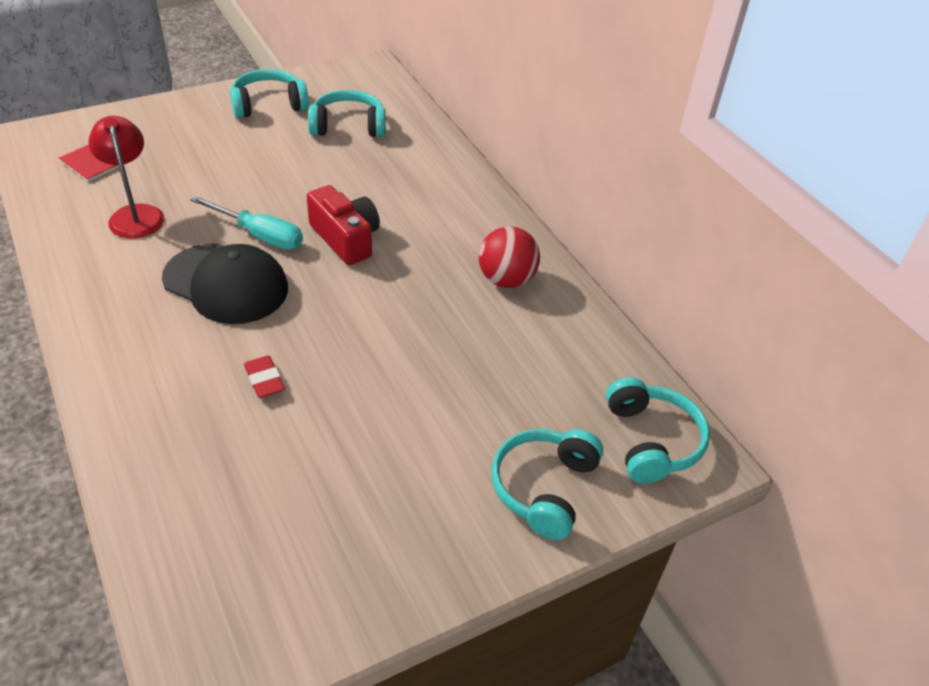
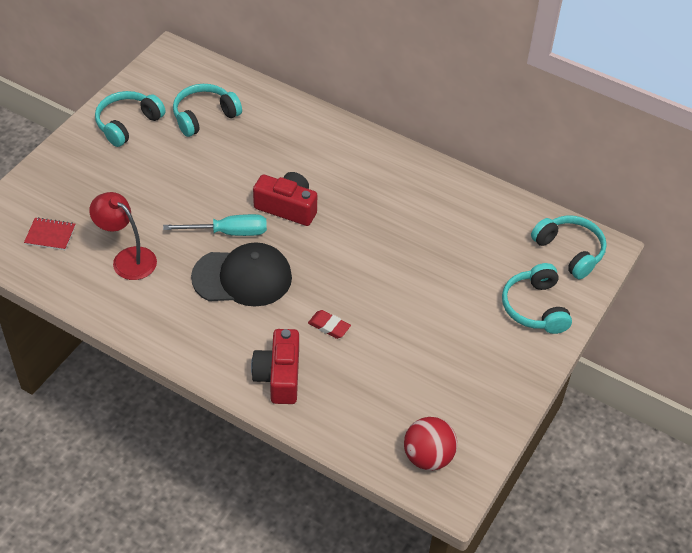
camera: 30 degrees left, 5 degrees up
(151, 406) = (279, 376): none -> red camera
(506, 280) = (412, 188): red ball -> red ball (428, 457)

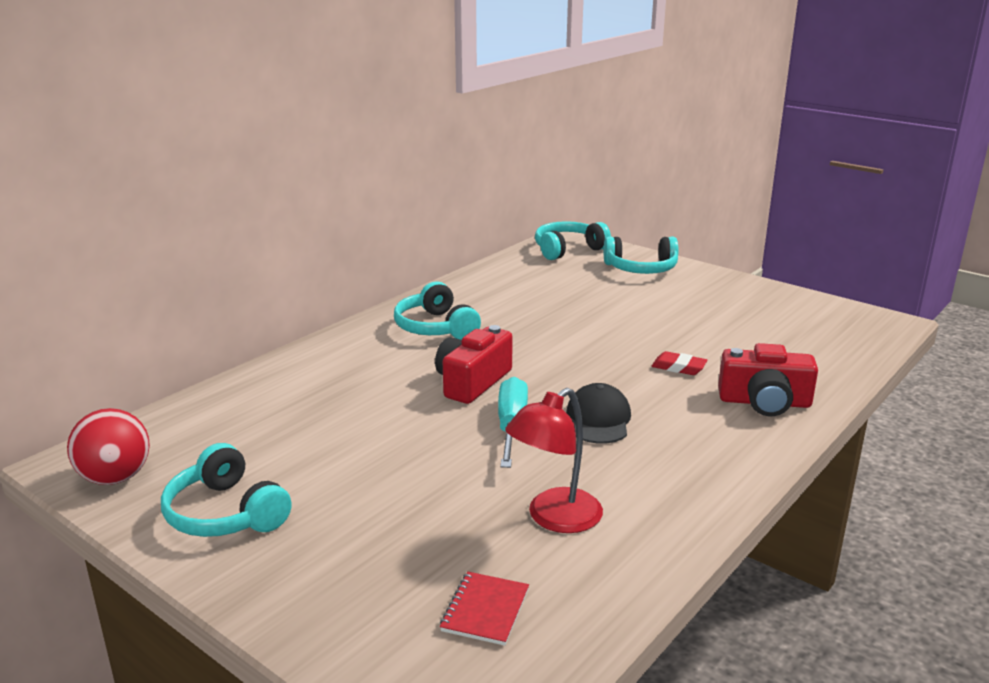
camera: 80 degrees left, 25 degrees down
(204, 116) = (253, 437): turquoise headphones -> turquoise headphones (435, 327)
(242, 277) = (598, 419): black cap -> black cap, size x0.63
(329, 326) = (678, 367): red eraser -> red eraser turned 75 degrees clockwise
(428, 457) = (847, 328): red ball -> red ball (115, 478)

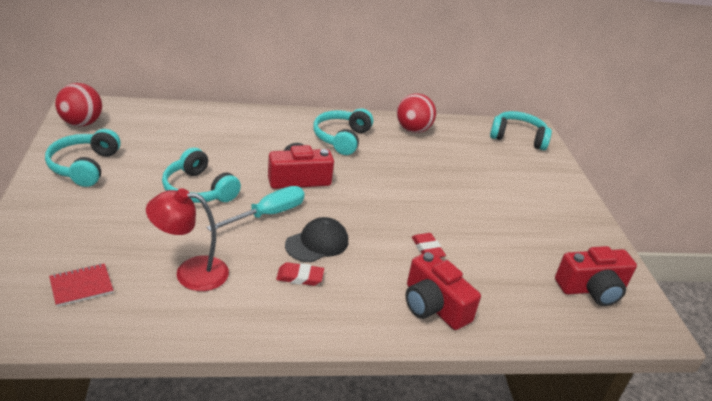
camera: 40 degrees right, 10 degrees up
(479, 287) = (413, 130): none -> red ball
(641, 269) = (541, 177): turquoise headphones -> turquoise headphones (198, 190)
(642, 453) = (300, 277): none -> red eraser
(817, 323) = (592, 289): none -> red camera

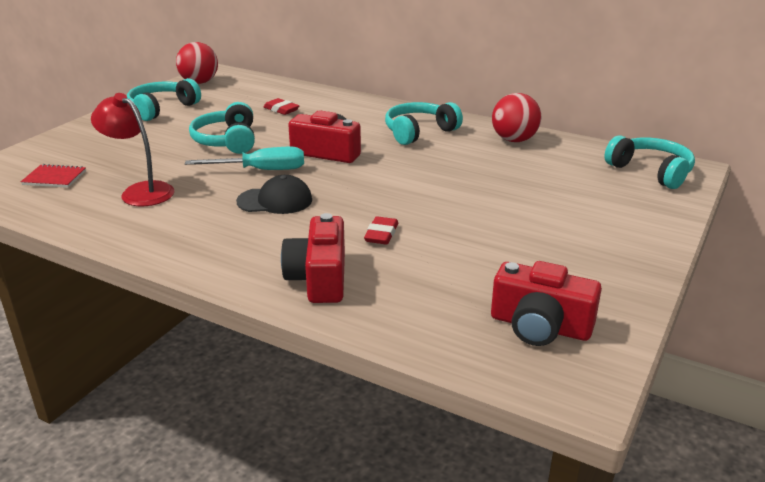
camera: 40 degrees right, 5 degrees down
(300, 277) = (223, 219): red eraser -> red eraser (281, 109)

